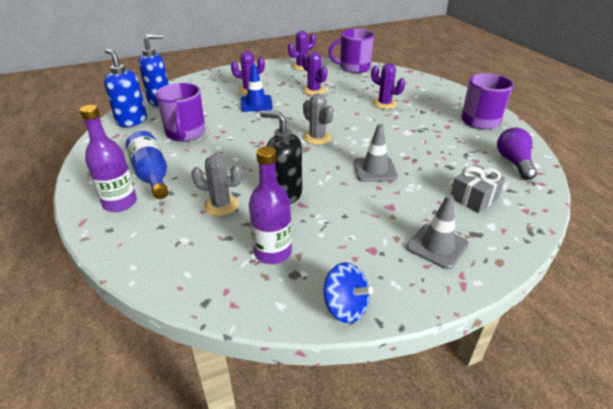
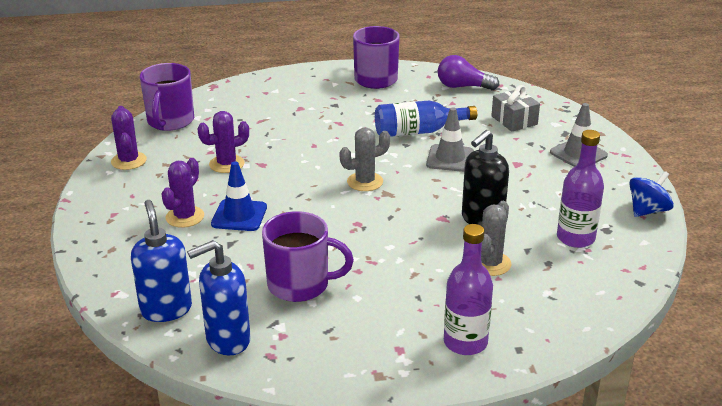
camera: 75 degrees left, 5 degrees down
(151, 175) = (405, 317): blue bottle -> blue bottle (418, 132)
(384, 104) = (301, 122): purple cactus -> none

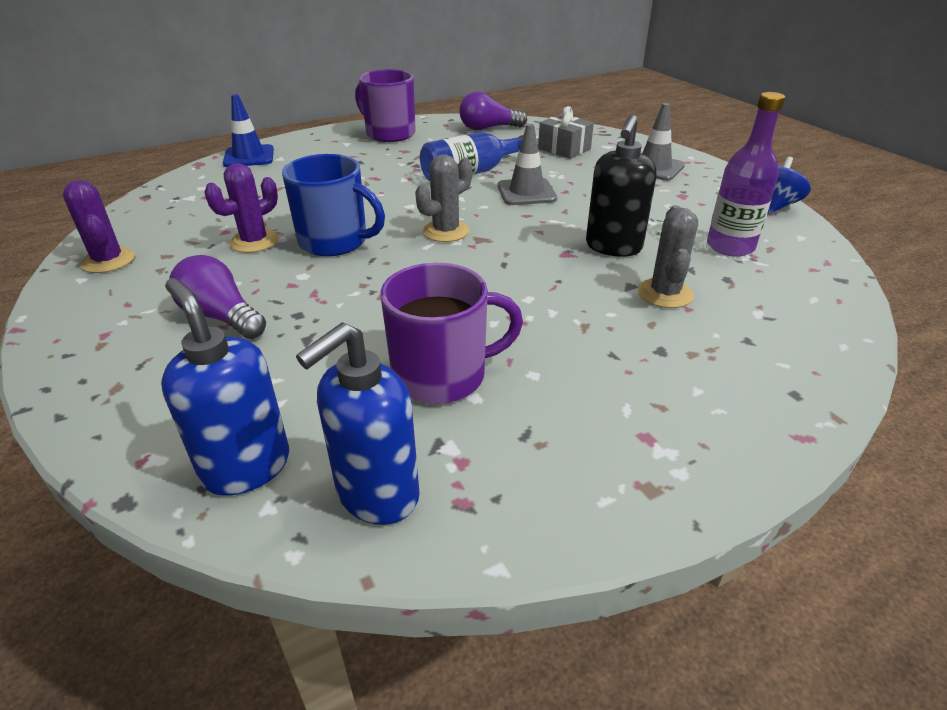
camera: 20 degrees left, 5 degrees up
(170, 121) = (154, 207): purple mug -> none
(185, 217) = (221, 317): purple cactus -> purple light bulb
(239, 216) = (302, 300): blue traffic cone -> blue traffic cone (249, 157)
(281, 175) = (335, 241): none -> blue mug
(465, 342) = (724, 403): purple bottle -> none

